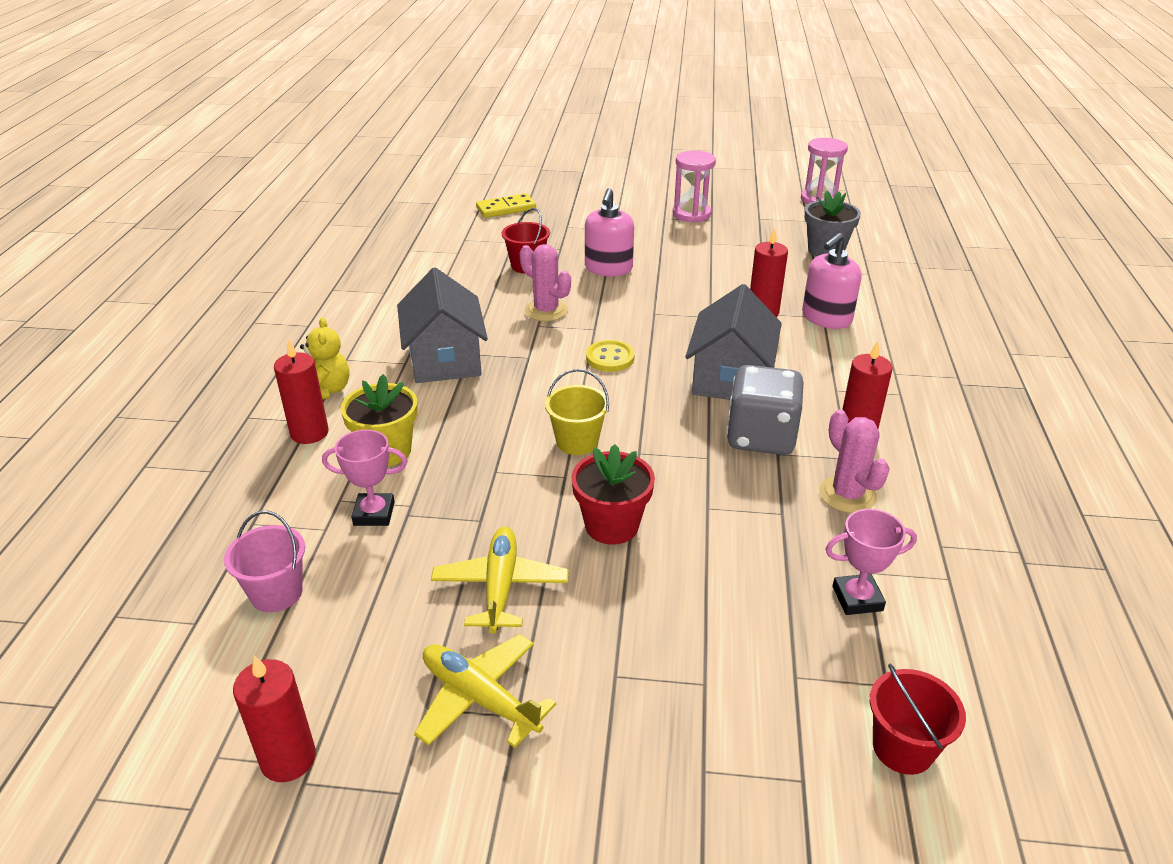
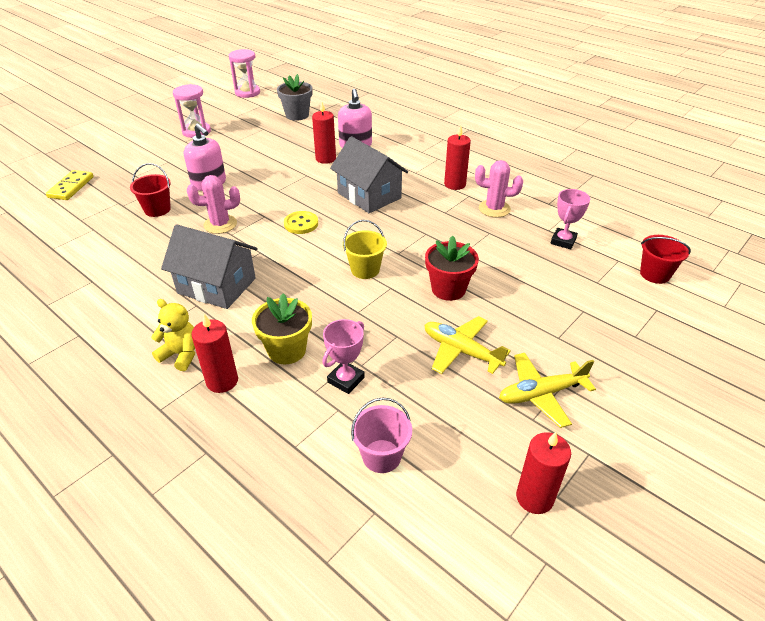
camera: 55 degrees left, 5 degrees up
(761, 437) = (427, 210): grey dice -> none

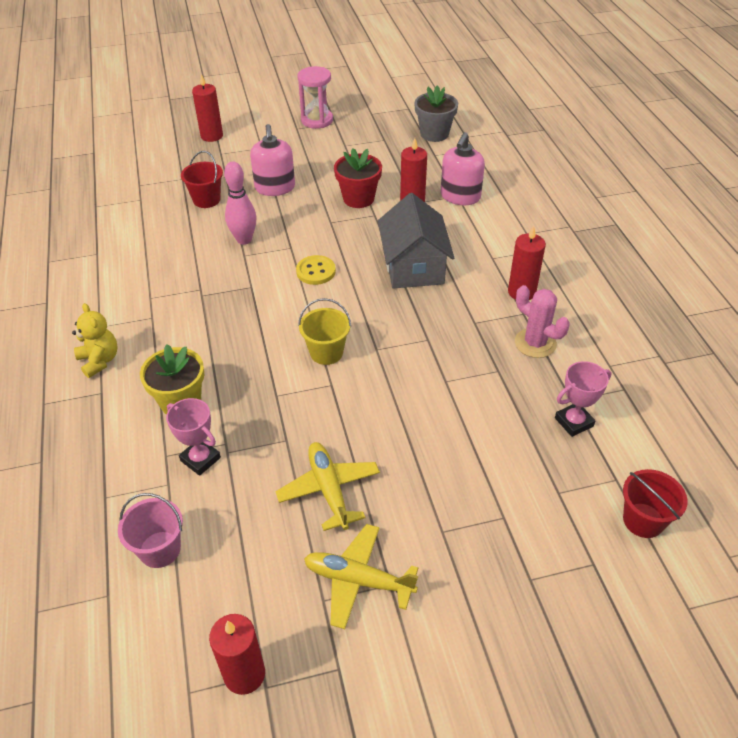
camera: 35 degrees right, 5 degrees up
(71, 187) = (159, 146): yellow domino -> none
(217, 286) = (184, 305): grey house -> none
(220, 224) = (244, 240): pink cactus -> pink bowling pin
(222, 381) = (107, 403): red candle -> red candle (212, 136)
(247, 92) = (409, 86): pink hourglass -> none
(346, 380) = (200, 459): pink trophy -> pink trophy turned 60 degrees clockwise
(448, 289) = (385, 415): red flower pot -> red flower pot (358, 198)

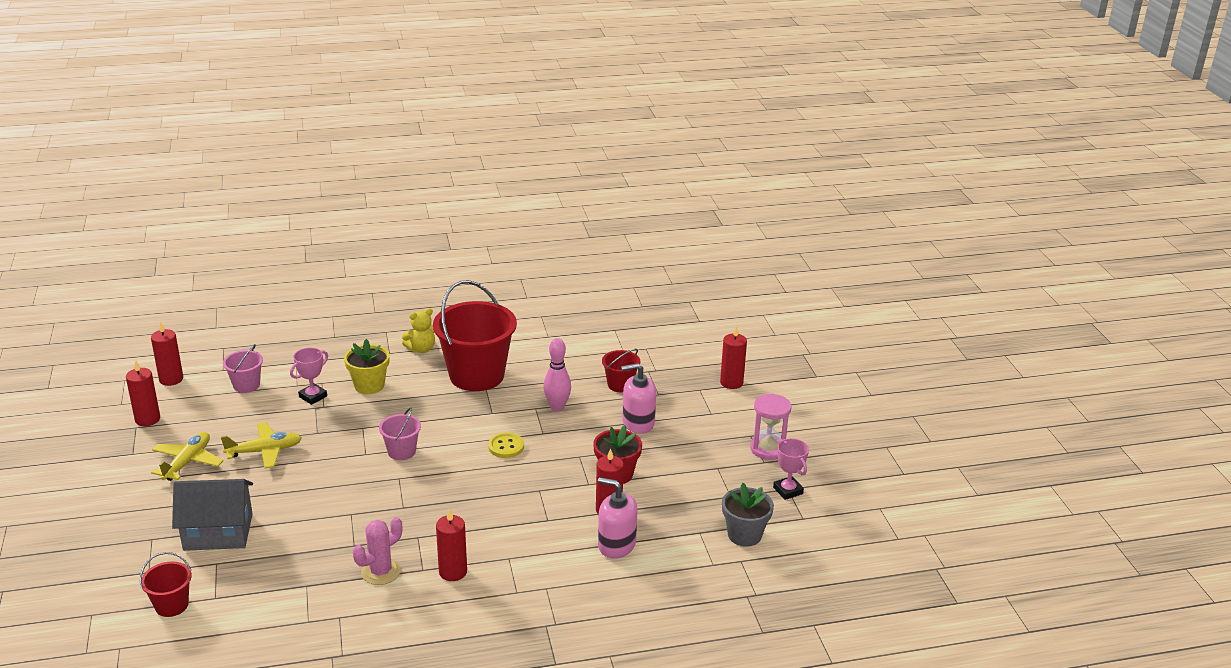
camera: 90 degrees right, 15 degrees down
(124, 671) = (171, 379): none -> red candle
(172, 304) = (477, 375): none -> red bucket
(326, 352) = (401, 451): yellow bucket -> pink bucket
(414, 266) = (503, 505): grey house -> grey house (218, 532)
(574, 422) = (281, 582): pink trophy -> pink trophy (788, 490)

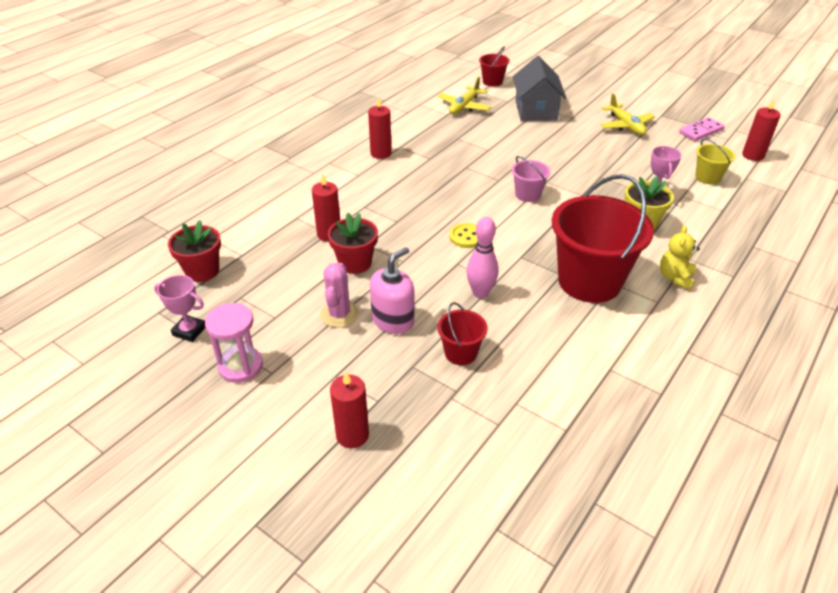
camera: 140 degrees right, 10 degrees up
(147, 419) = (701, 131): red candle -> pink domino
(218, 532) = (535, 110): grey house -> grey house turned 45 degrees counterclockwise
(246, 385) = (707, 177): pink bucket -> yellow bucket
(264, 451) = (603, 151): yellow plane -> yellow plane (464, 106)
(381, 572) = (420, 135): pink cactus -> pink cactus (339, 314)
(616, 545) = (296, 216): pink soap dispenser -> none
(744, 535) = (202, 271): grey flower pot -> red flower pot

